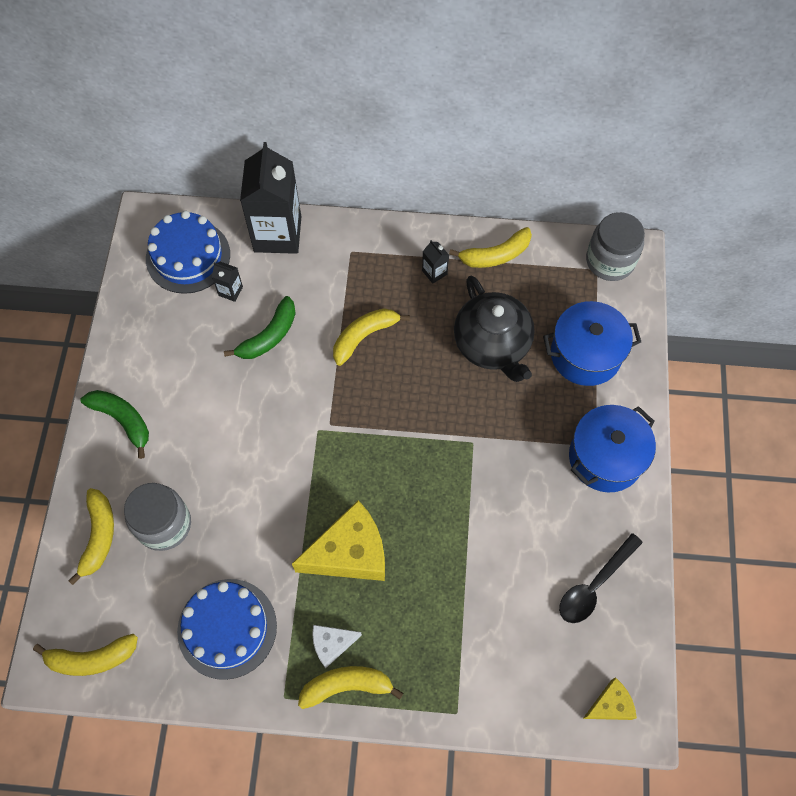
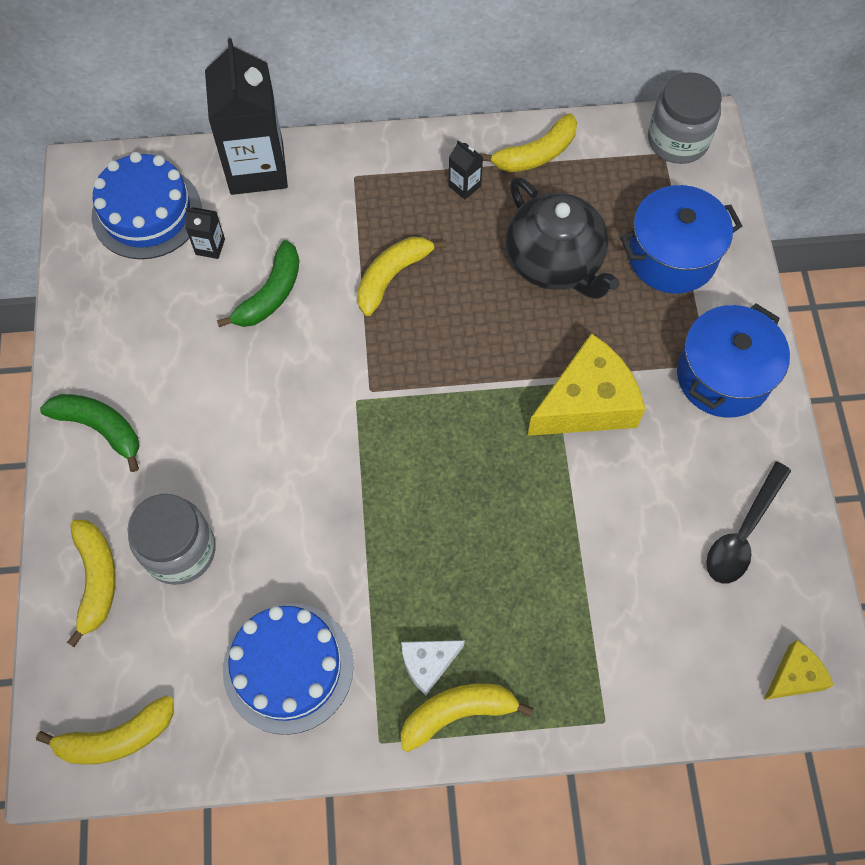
camera: 10 degrees left, 0 degrees up
(350, 553) = (428, 545): yellow cheese -> yellow cheese (587, 403)

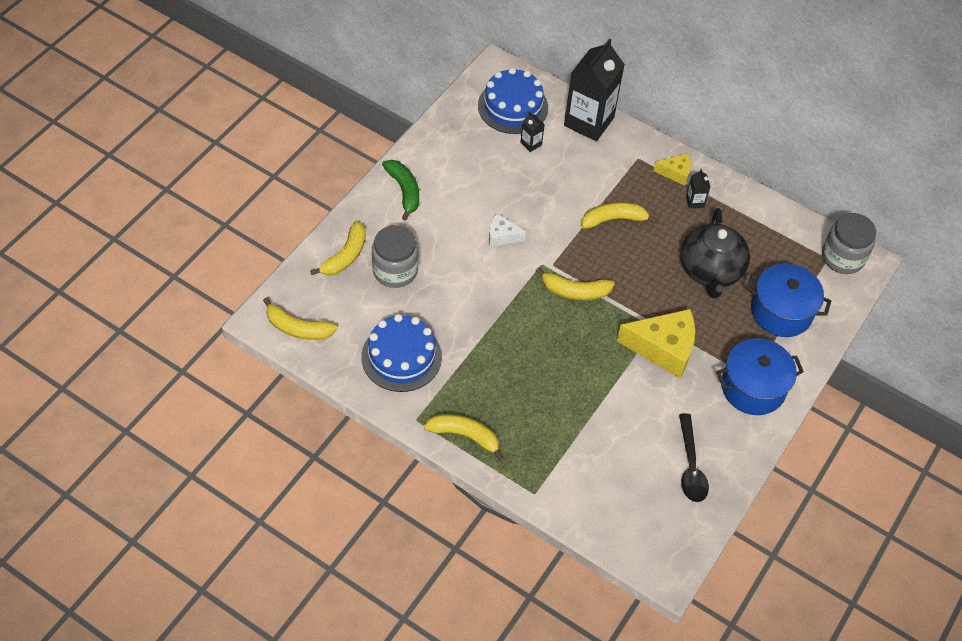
camera: 35 degrees right, 10 degrees down
(270, 294) = (542, 186): green banana -> none
(428, 664) = (470, 404): white cheese -> white cheese (502, 236)
(536, 154) = (751, 211): yellow banana -> yellow banana (575, 291)
(743, 533) = (690, 466): black spoon -> black spoon turned 75 degrees counterclockwise
(794, 676) = (653, 548): yellow cheese -> yellow cheese (675, 173)

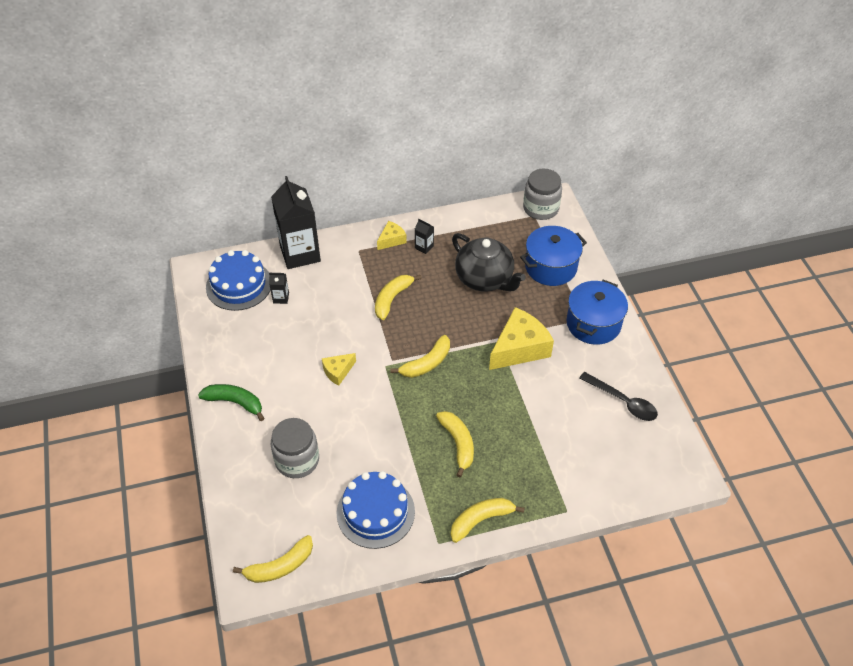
camera: 45 degrees left, 5 degrees down
(345, 256) = (249, 483): yellow banana -> yellow banana (458, 444)
(502, 236) = (338, 371): white cheese -> yellow cheese

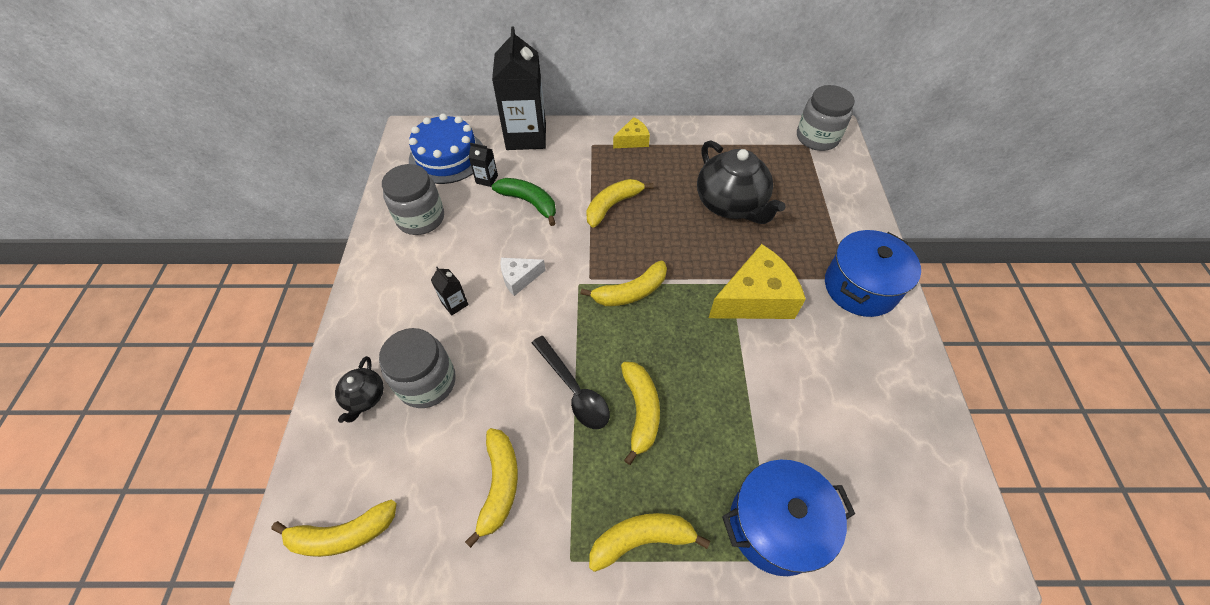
camera: 15 degrees right, 5 degrees up
(235, 402) = (385, 289): green banana -> green banana (529, 202)
(239, 341) = (421, 218): none -> grey jar
(255, 481) = (364, 397): none -> black teapot
(338, 371) = (519, 278): yellow cheese -> white cheese
(375, 512) = (499, 485): blue cake -> yellow banana
(424, 247) = (668, 155): black carton -> black carton (455, 304)
(550, 267) = (816, 206): blue pot -> blue pot (775, 525)
(623, 401) = (885, 405): black spoon -> black spoon (574, 389)

